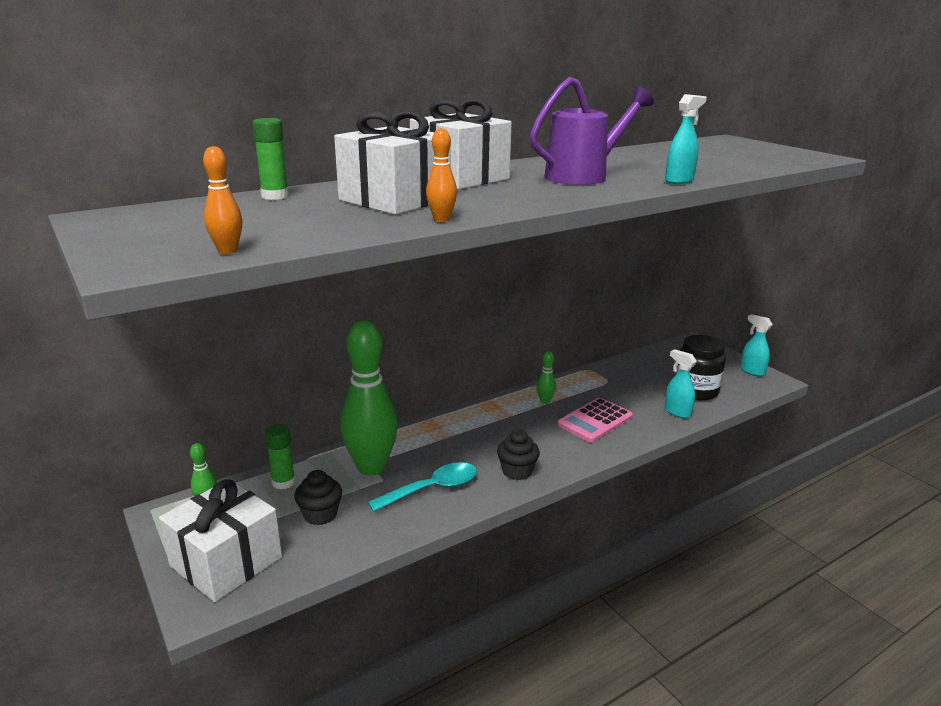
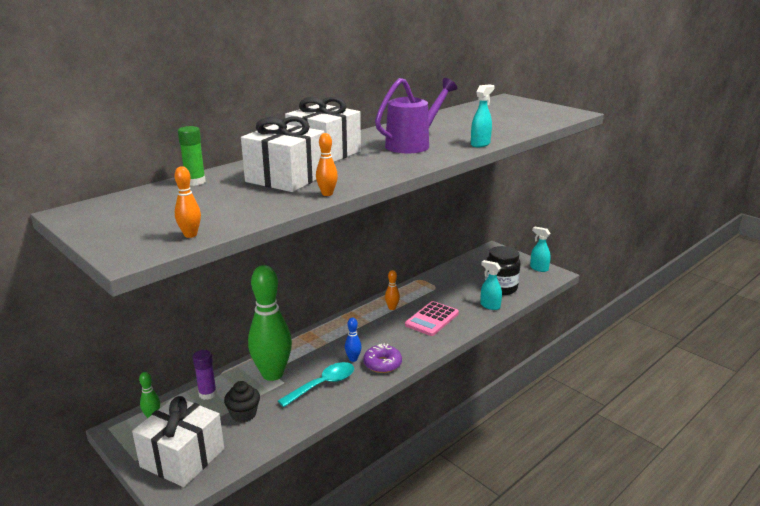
camera: 10 degrees left, 0 degrees up
(283, 482) = (207, 394): green glue stick -> purple glue stick
(479, 460) = (353, 359): none -> blue bowling pin
(517, 471) = (382, 364): black cupcake -> purple donut
(545, 401) = (392, 308): green bowling pin -> orange bowling pin

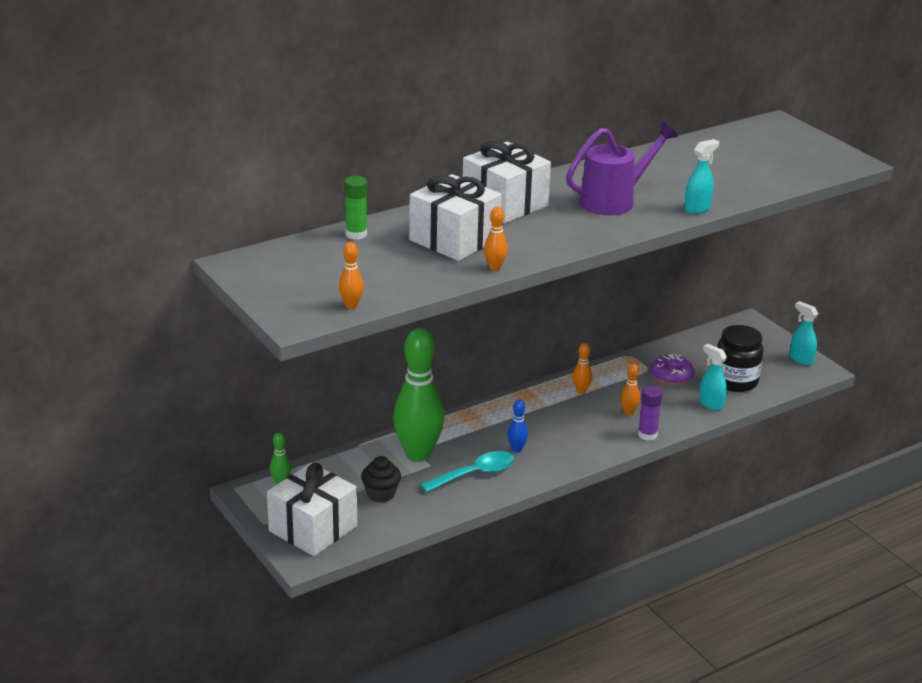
camera: 10 degrees right, 5 degrees up
(207, 394) = (342, 466): purple glue stick -> purple glue stick (647, 435)
(382, 364) = (551, 460): purple donut -> purple donut (671, 376)
(432, 319) = (628, 412): pink calculator -> orange bowling pin

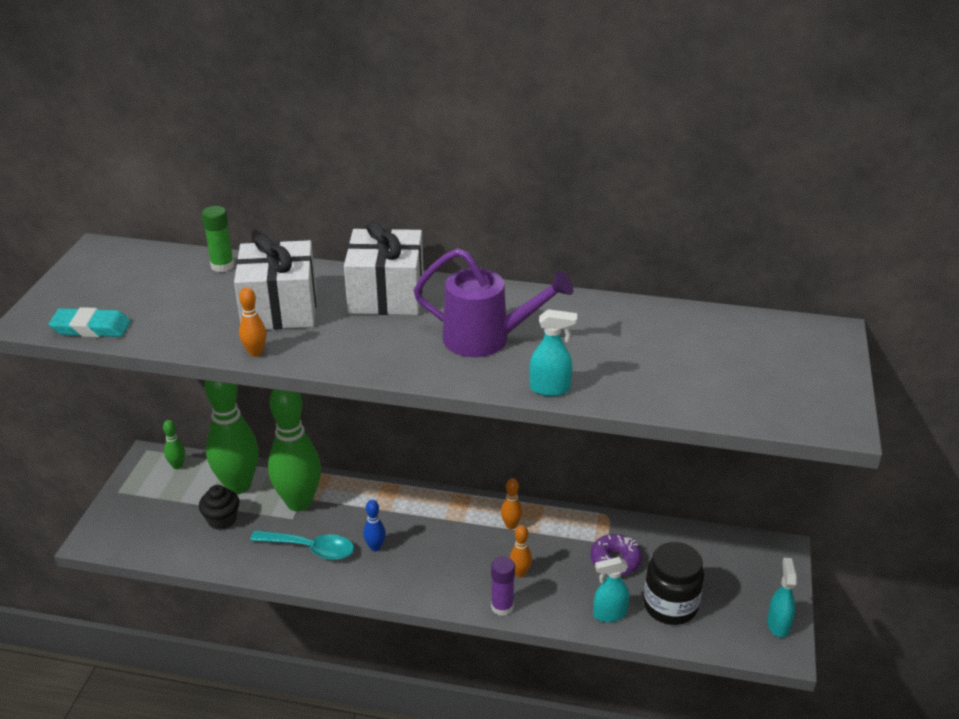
camera: 45 degrees right, 5 degrees up
(313, 528) = (137, 518): white gift -> none
(351, 305) = (91, 328): orange bowling pin -> turquoise eraser
(353, 469) = (238, 485): none -> green bowling pin
(711, 404) = (609, 614): turquoise spray bottle -> turquoise spray bottle turned 105 degrees counterclockwise

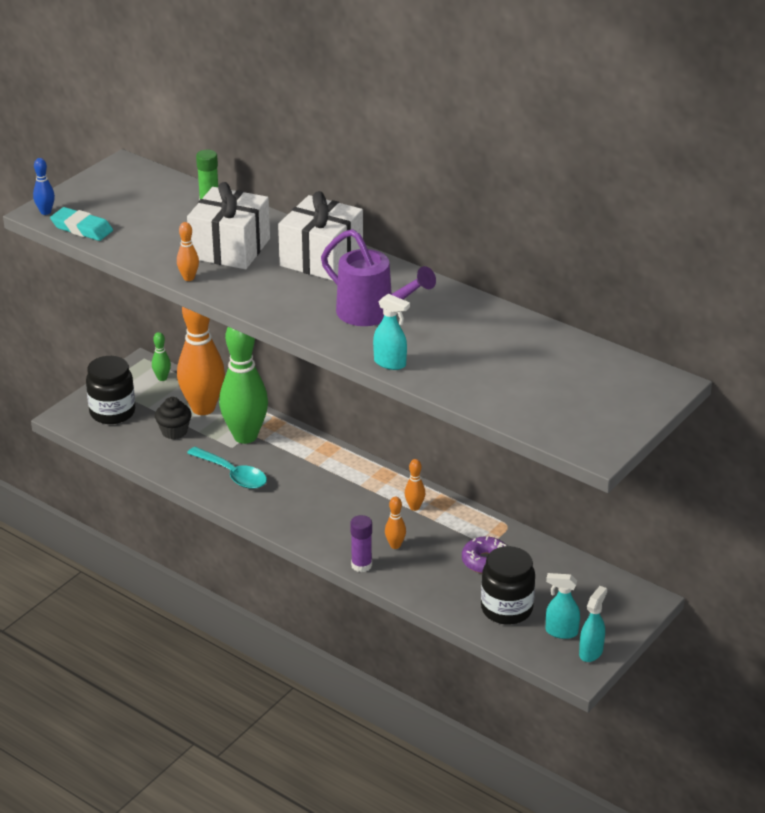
camera: 25 degrees right, 0 degrees up
(143, 519) = (112, 412): none -> black jar
(238, 485) = (203, 408): green bowling pin -> orange bowling pin
(375, 547) = (286, 489): blue bowling pin -> blue bowling pin (45, 212)
(609, 614) = (448, 598): turquoise spray bottle -> turquoise spray bottle (561, 632)

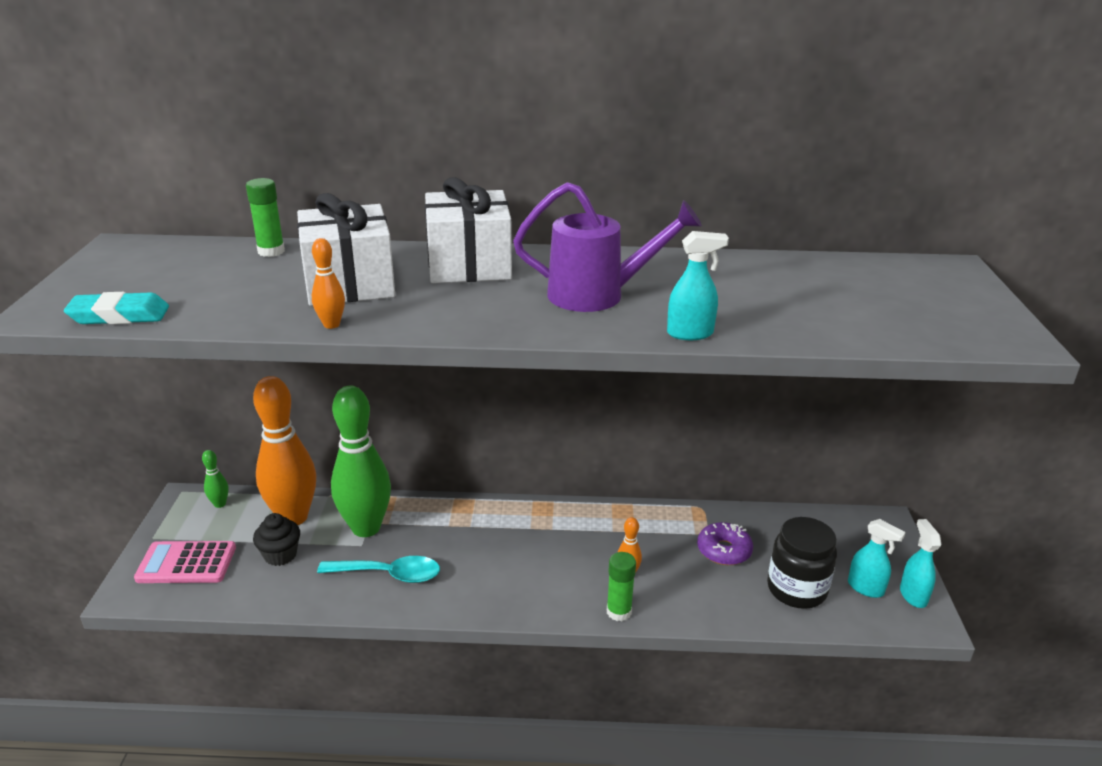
camera: 35 degrees left, 5 degrees down
(45, 212) = (45, 312): blue bowling pin -> none
(112, 412) = (186, 563): black jar -> pink calculator
(361, 565) = (619, 612): purple glue stick -> green glue stick
(414, 507) = (604, 527): orange bowling pin -> none
(561, 632) = (866, 588): turquoise spray bottle -> turquoise spray bottle turned 120 degrees counterclockwise

